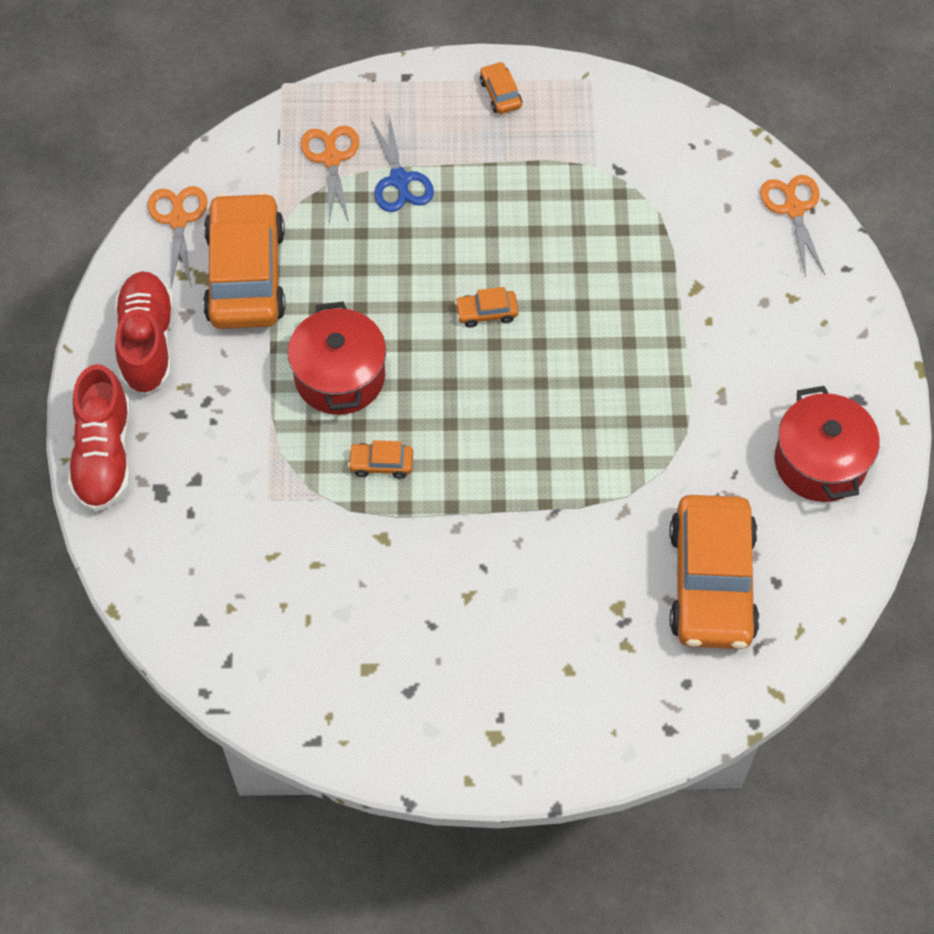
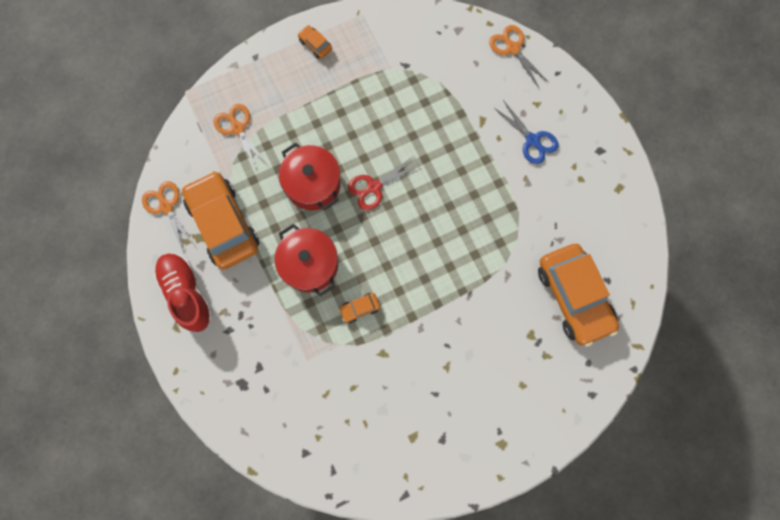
camera: 25 degrees left, 15 degrees up
(104, 455) = (197, 376): red shoe -> none
(399, 180) = (284, 125): blue scissors -> blue scissors (532, 140)
(486, 312) = (374, 187): orange car -> red scissors
(820, 462) = (597, 197): red pot -> red pot (313, 184)

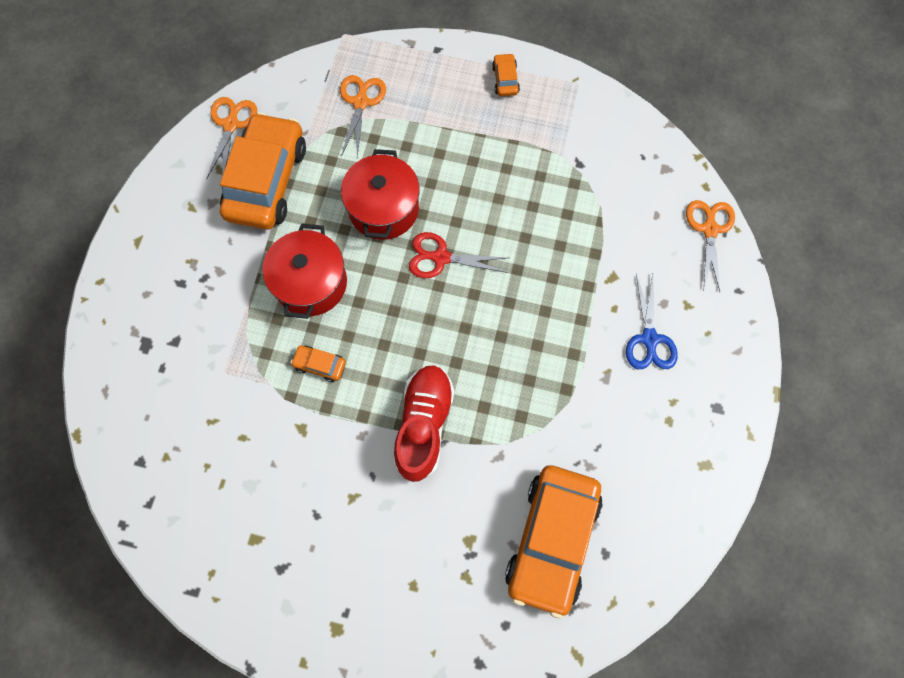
camera: 40 degrees right, 5 degrees down
(187, 293) = (175, 218): red shoe -> red shoe (424, 424)

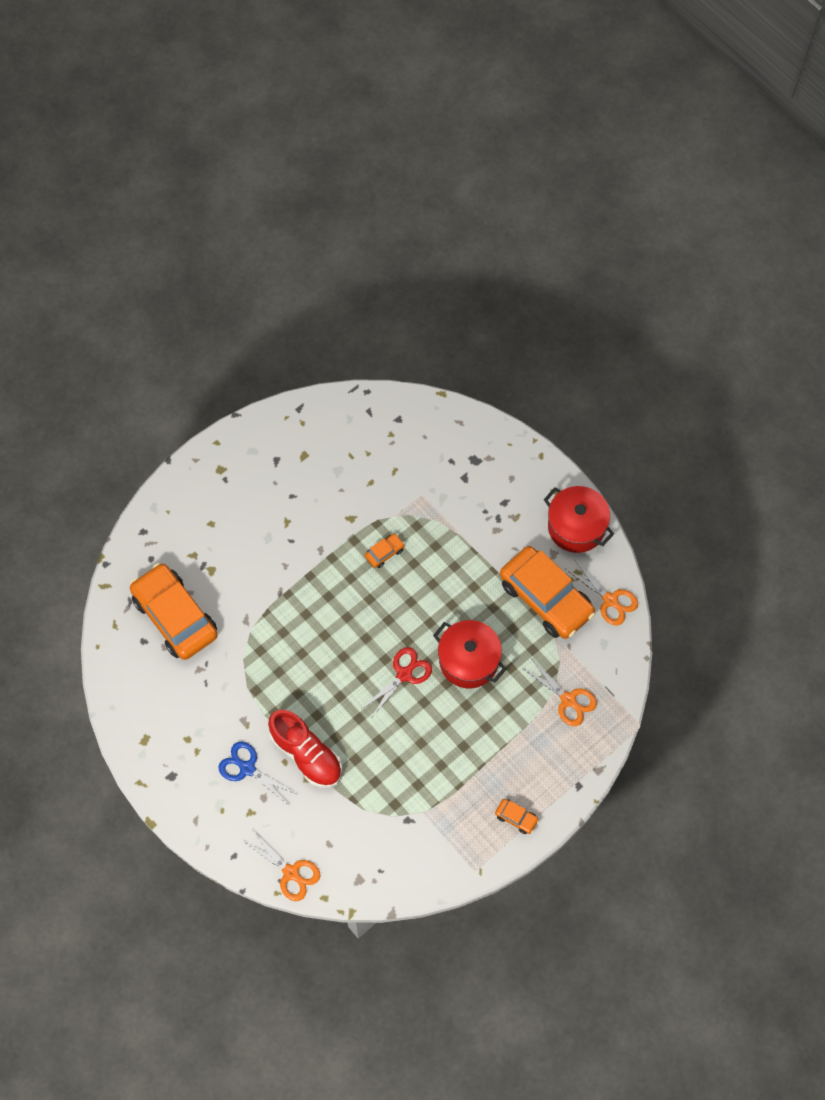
camera: 125 degrees right, 5 degrees down
(311, 283) = (446, 581): red pot -> red pot (576, 527)
(424, 424) = (299, 590): red shoe -> red shoe (306, 754)

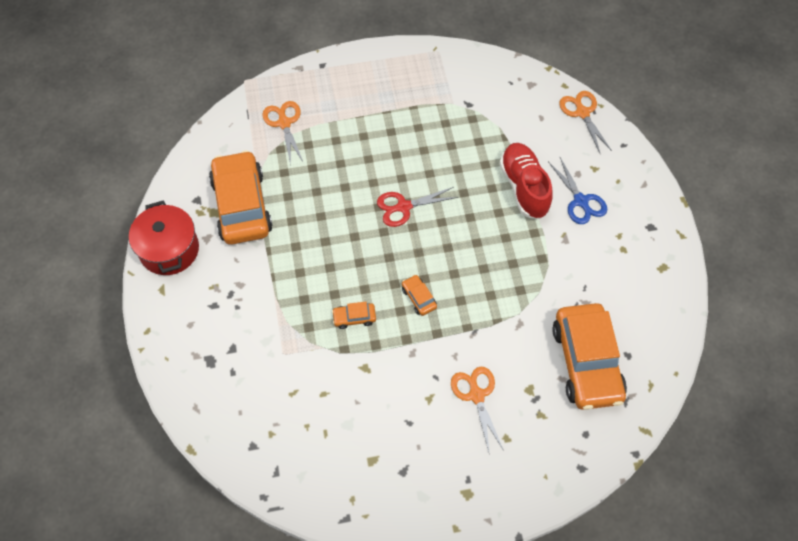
camera: 150 degrees left, 5 degrees down
(468, 661) = (342, 190): red pot -> none
(516, 817) = (384, 67): orange car -> orange car (419, 298)
(610, 600) = (191, 176): orange scissors -> orange scissors (476, 395)

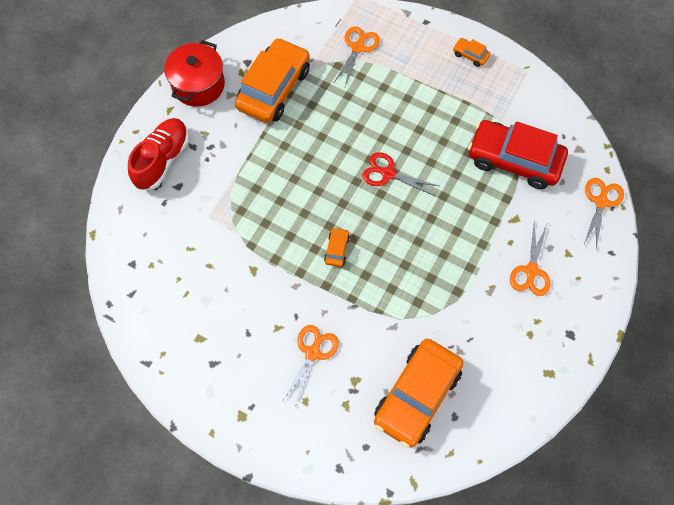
camera: 40 degrees right, 5 degrees up
(354, 318) = (278, 228): orange car -> orange car (470, 55)
(491, 126) = (514, 160): none -> red car
(524, 187) = (495, 226): red shoe -> red shoe (162, 160)
(581, 201) = (531, 271): blue scissors -> orange scissors

